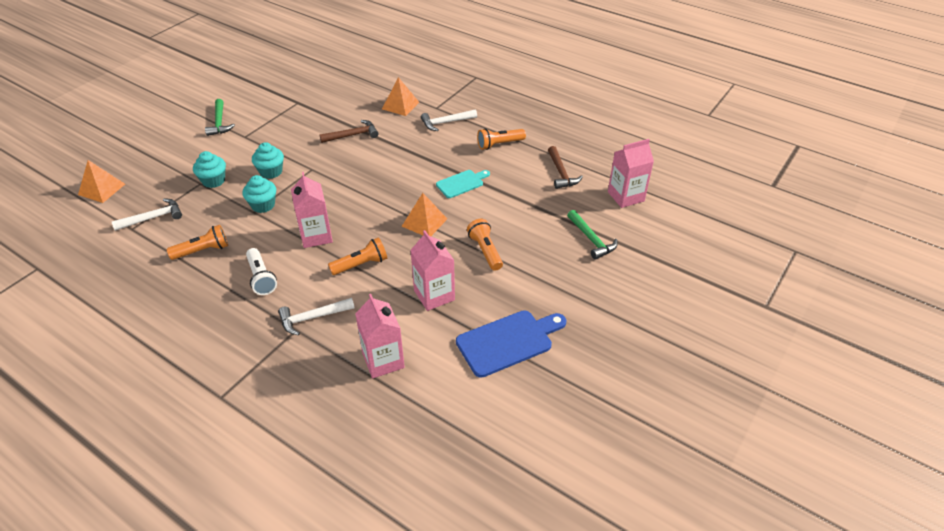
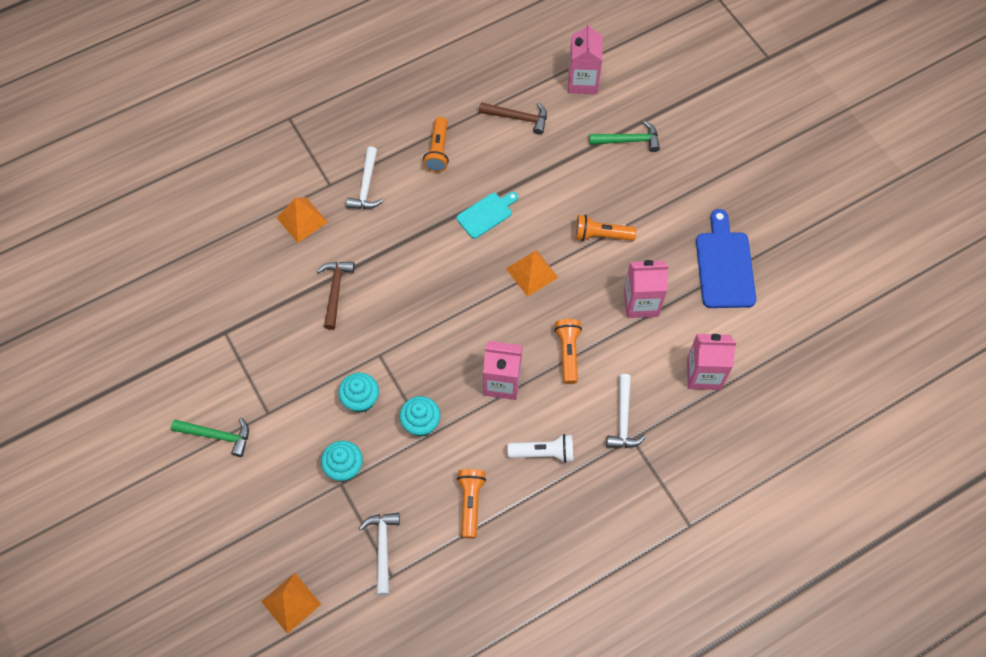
camera: 65 degrees left, 20 degrees up
(461, 183) = (486, 214): turquoise cutting board -> turquoise cutting board turned 60 degrees clockwise

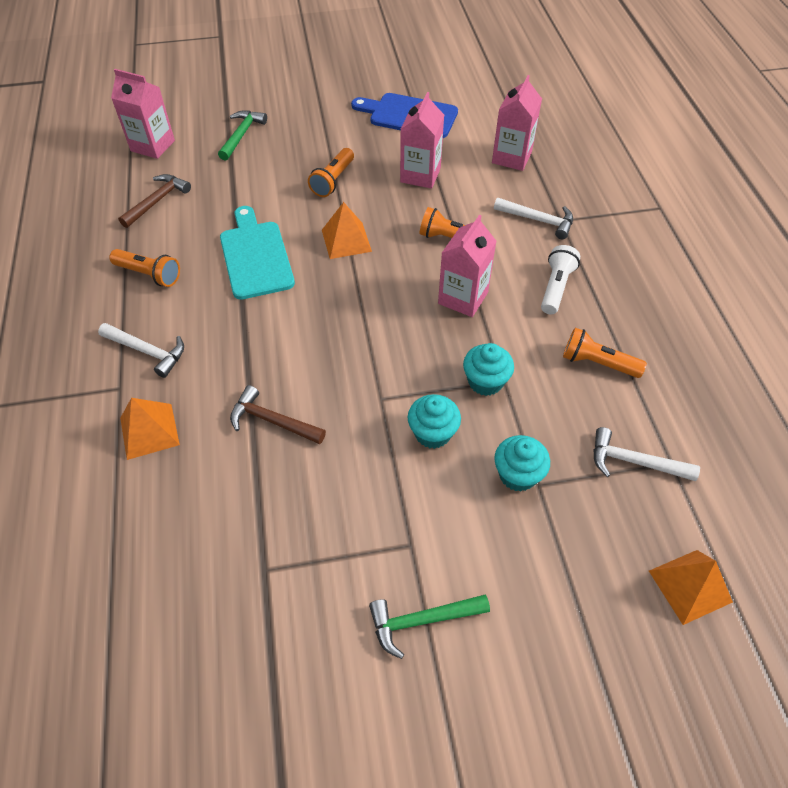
camera: 70 degrees left, 10 degrees down
(217, 436) = (421, 621): green hammer -> green hammer turned 135 degrees counterclockwise
(486, 214) = (256, 256): turquoise cutting board -> turquoise cutting board, size x1.63

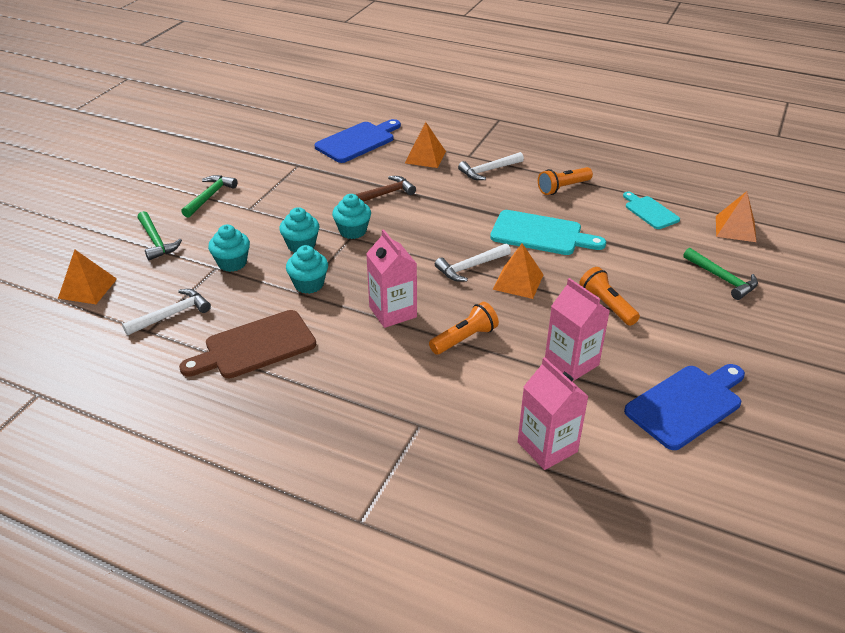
camera: 125 degrees right, 15 degrees down
(148, 539) = (358, 141): none -> blue cutting board
(153, 146) = (735, 228): pink carton -> orange pyramid
(157, 201) = (650, 211): brown hammer -> turquoise cutting board
(369, 403) = (353, 231): none -> turquoise cupcake
(538, 220) = (434, 408): white hammer -> white hammer (470, 267)
(556, 287) = (346, 369): white flashlight -> none
(558, 594) = (156, 241): none -> green hammer
(597, 363) = (255, 346): orange flashlight -> brown cutting board

